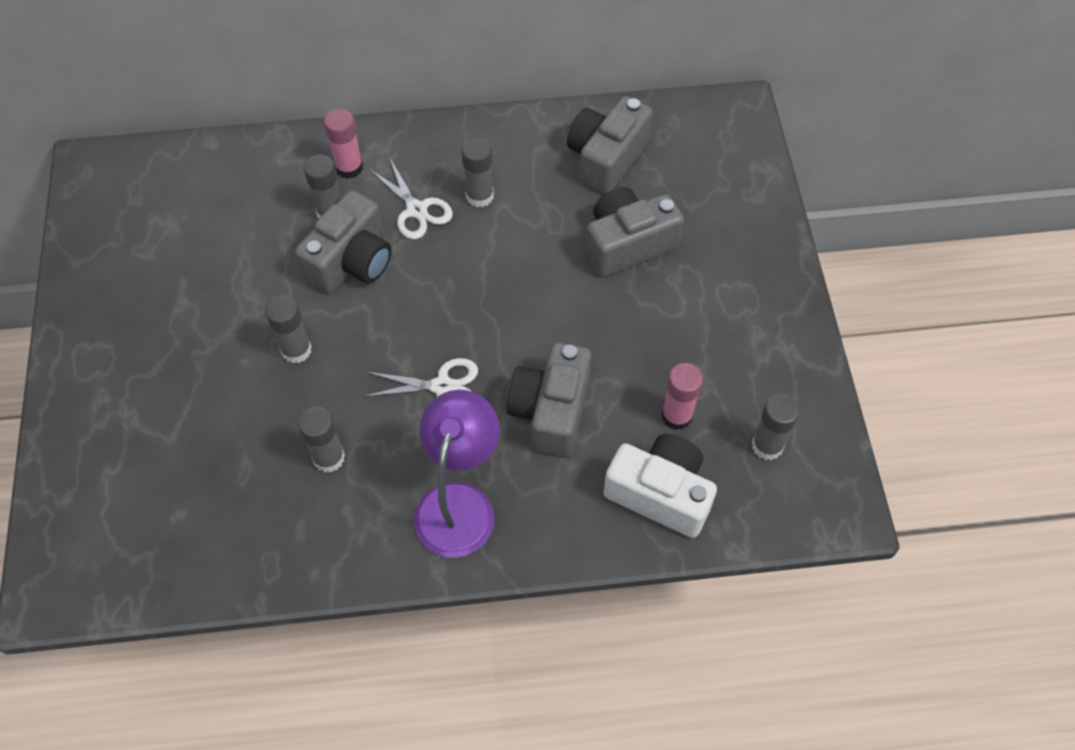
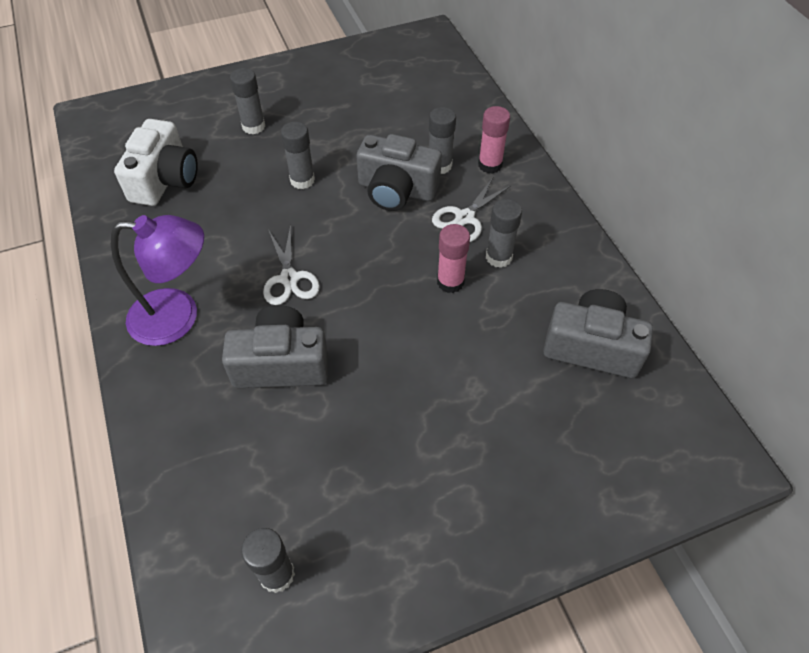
camera: 75 degrees right, 5 degrees down
(329, 458) = (209, 224): grey glue stick -> grey glue stick (253, 126)
(628, 244) = (491, 388): grey camera -> none
(660, 493) = (205, 476): white camera -> white camera (165, 180)
(677, 416) = (297, 474): pink glue stick -> pink glue stick (450, 282)

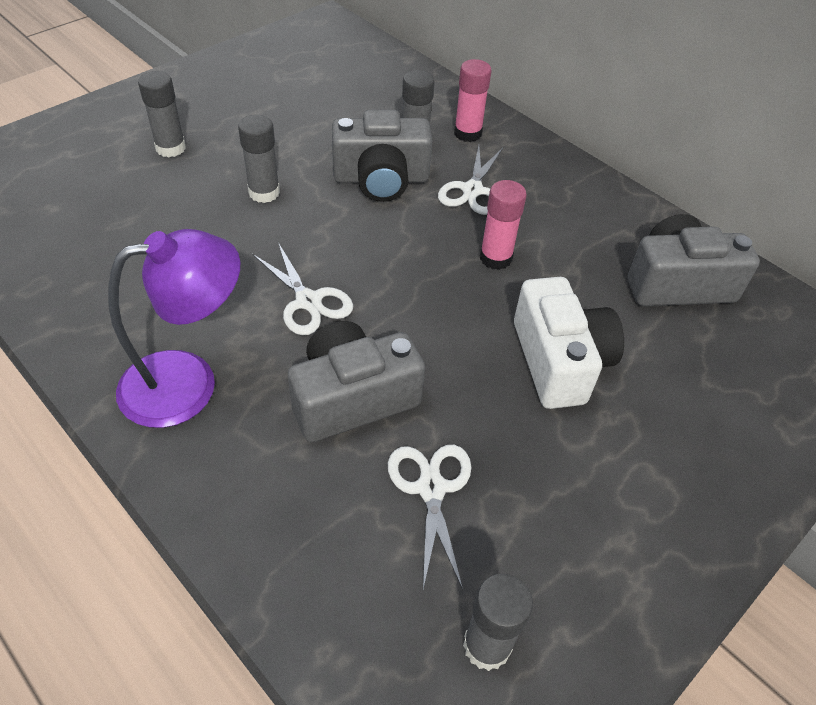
camera: 25 degrees left, 5 degrees down
(165, 180) = (84, 230): white camera -> white camera (559, 361)
(300, 450) = (431, 488): none -> white scissors
(498, 257) = (531, 220): grey glue stick -> none

